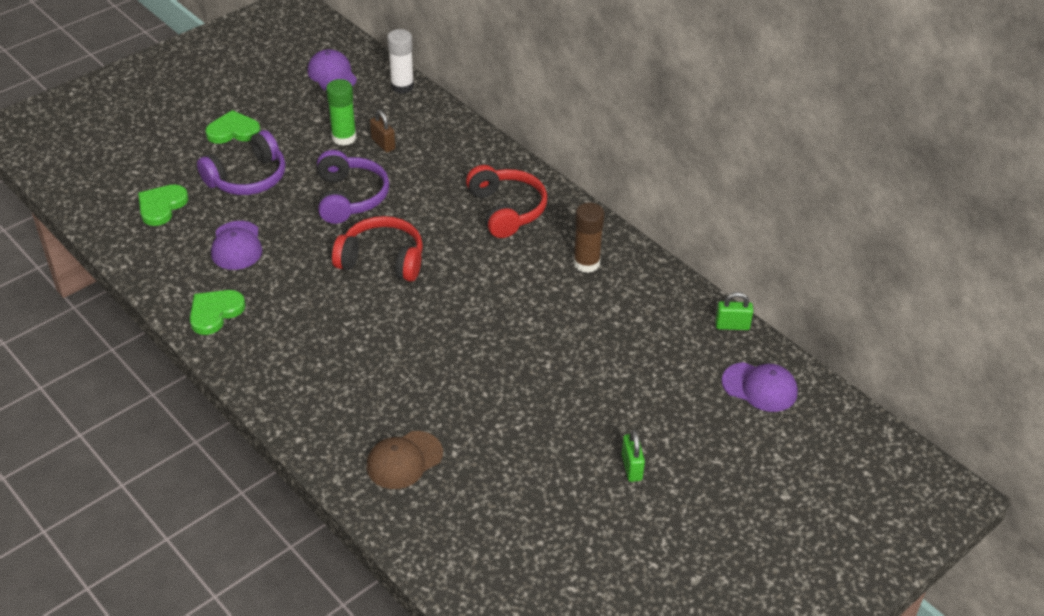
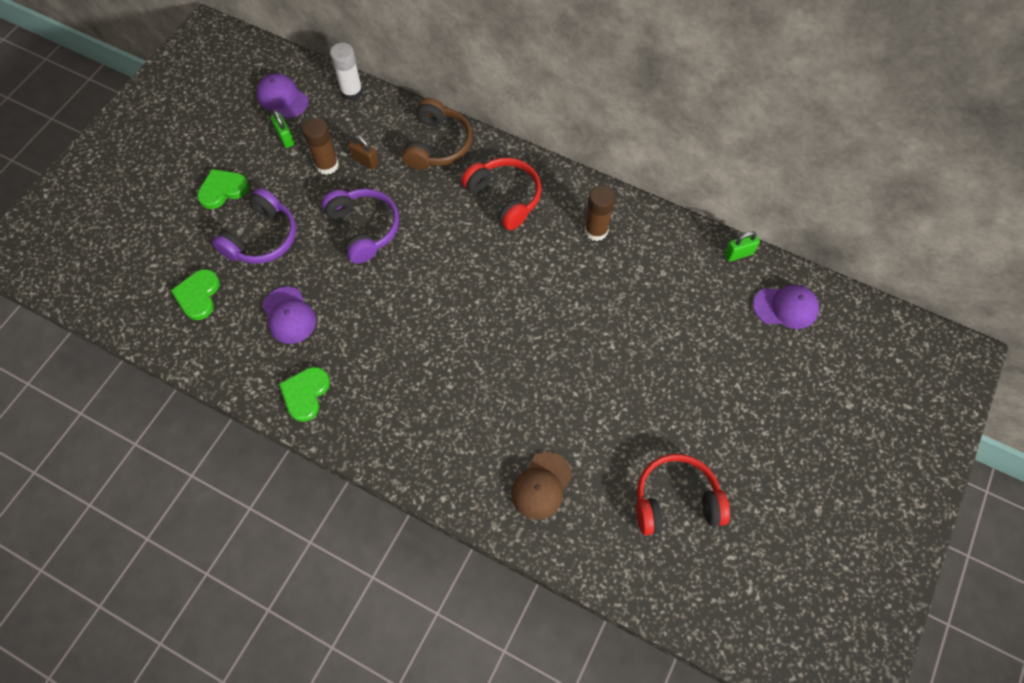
camera: 20 degrees left, 20 degrees up
(344, 137) = (327, 165): green glue stick -> brown glue stick
(382, 260) = (424, 286): red headphones -> red headphones (676, 500)
(463, 149) = (437, 145): none -> brown headphones
(631, 467) = (723, 422): green padlock -> green padlock (285, 138)

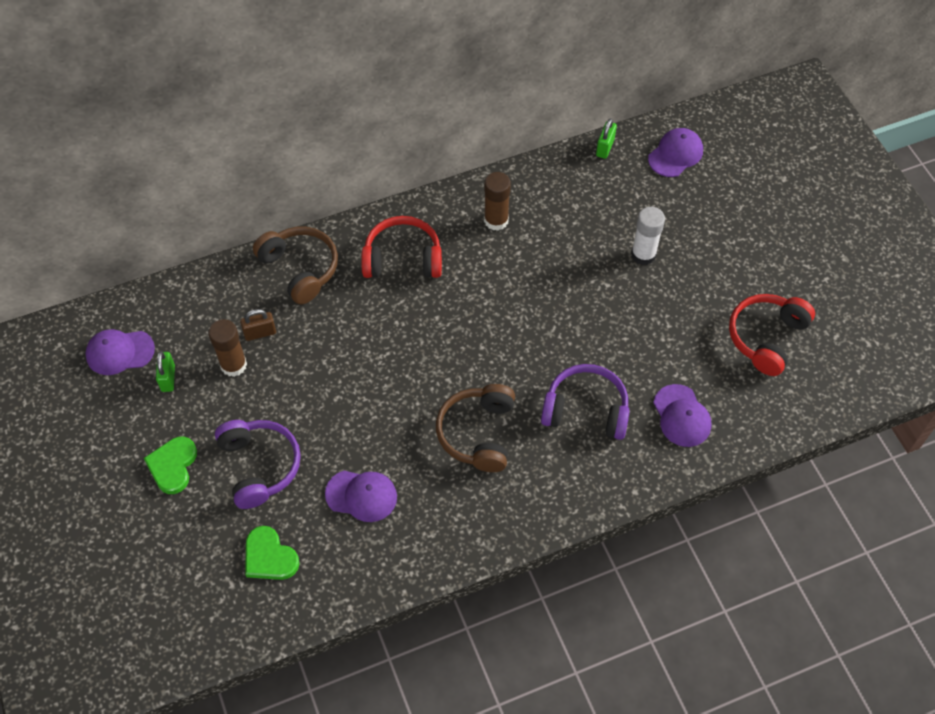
camera: 50 degrees left, 5 degrees down
(285, 138) = (168, 378): green padlock -> green padlock turned 75 degrees clockwise
(305, 394) = (451, 532): green heart -> none
(352, 92) = (173, 294): white glue stick -> white glue stick (643, 254)
(364, 229) = (330, 381): purple headphones -> purple headphones (586, 410)
(401, 352) = (478, 433): none -> brown headphones
(541, 486) = (681, 416): brown cap -> purple cap

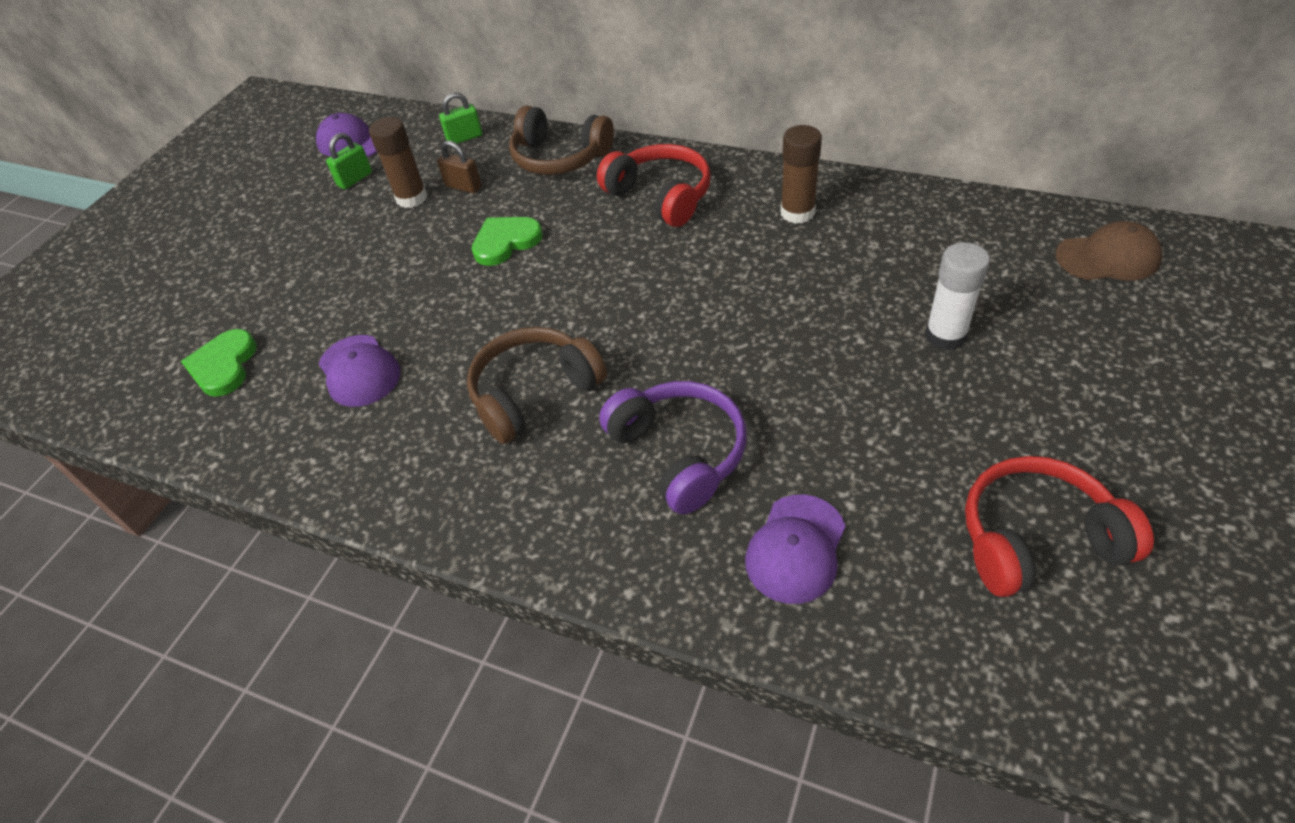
camera: 50 degrees right, 10 degrees down
(173, 466) = (267, 243): green heart -> green heart (505, 242)
(259, 466) = (321, 286): purple headphones -> none
(300, 269) = (560, 157): brown headphones -> brown headphones turned 105 degrees clockwise
(605, 147) = (1011, 208): green padlock -> green padlock (464, 138)
(675, 154) = (1107, 257): purple cap -> brown cap

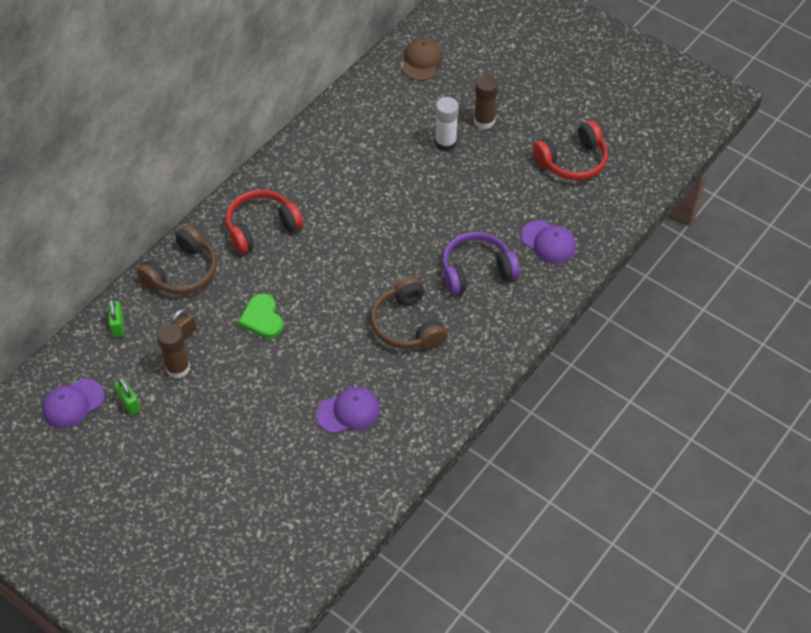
camera: 80 degrees left, 5 degrees up
(224, 366) = (306, 490): green heart -> none
(797, 212) = (316, 167): brown glue stick -> brown glue stick (484, 121)
(1037, 539) = (572, 161): red headphones -> red headphones turned 120 degrees counterclockwise

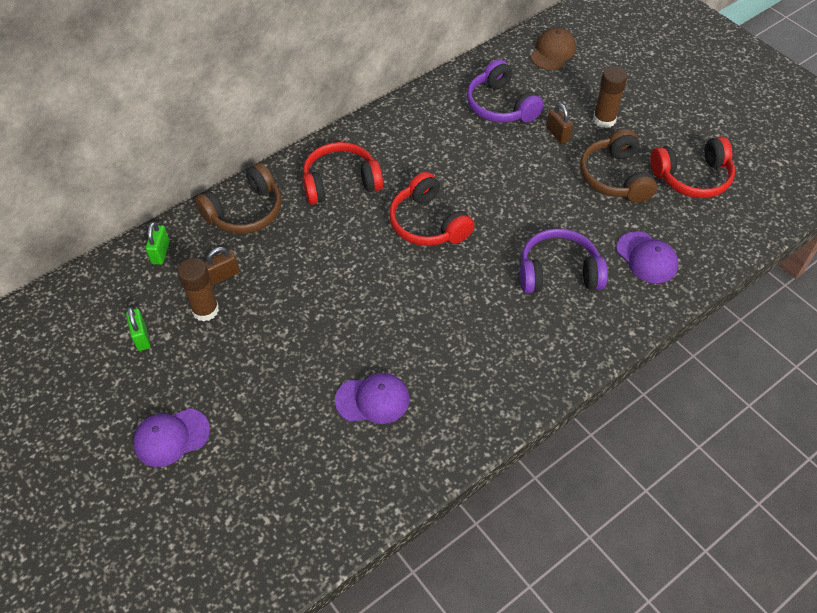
camera: 15 degrees right, 0 degrees up
(73, 403) = (84, 324): purple cap -> purple cap (171, 437)
(262, 318) = (311, 276): green heart -> none
(352, 249) = (428, 223): none -> red headphones
(387, 124) = (501, 105): none -> purple headphones
(407, 325) = (466, 316): brown headphones -> brown headphones (615, 177)
(445, 143) = (557, 134): white glue stick -> brown padlock

